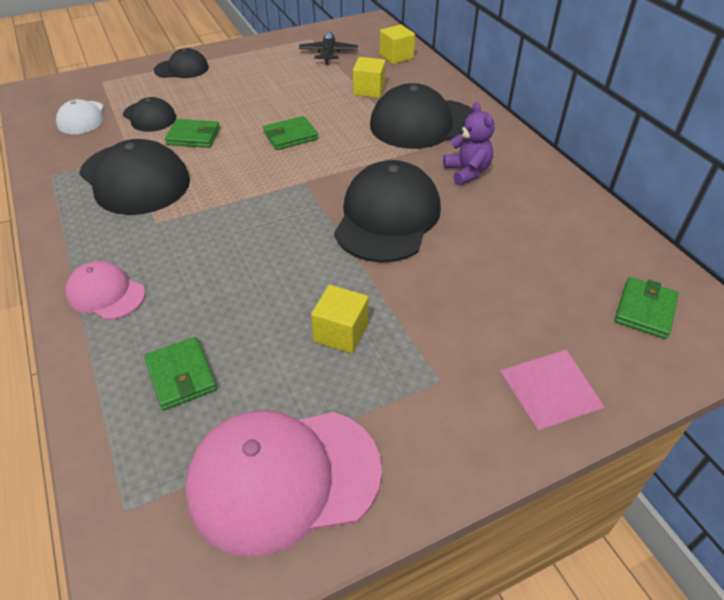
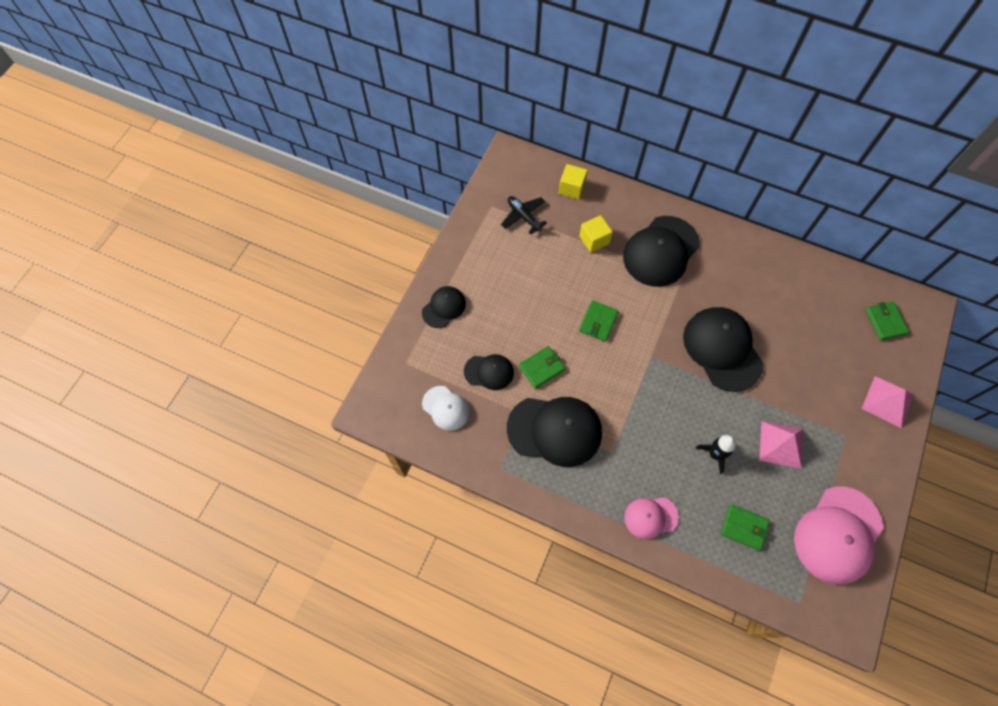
camera: 40 degrees left, 20 degrees up
(251, 290) = (715, 454): none -> black rocket
(341, 333) = (781, 444): yellow cube -> pink pyramid
(467, 172) = (725, 279): purple teddy bear -> none

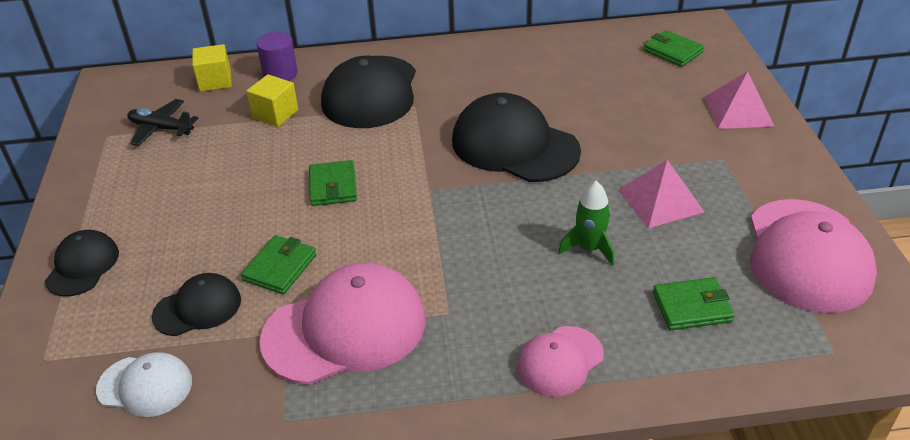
camera: 30 degrees left, 25 degrees down
(555, 430) = (345, 329): black cap -> pink cap
(614, 202) = (280, 73): none -> purple cylinder
(715, 454) = (589, 248): black rocket -> green rocket

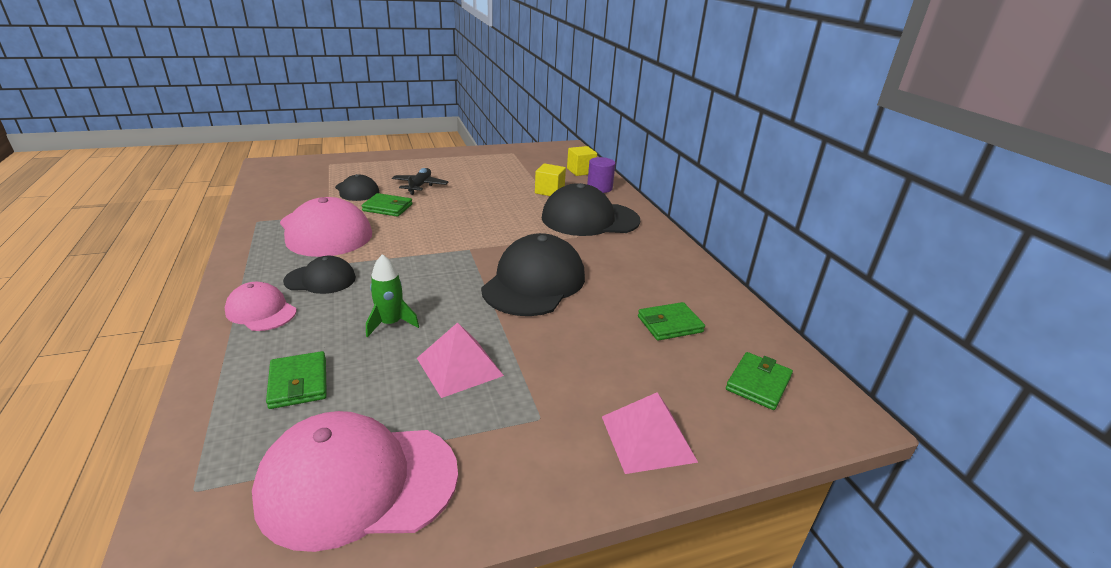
camera: 75 degrees right, 10 degrees down
(82, 266) = (397, 162): black cap -> black cap (320, 279)
(145, 386) = (300, 186): white cap -> none
(161, 128) = (523, 164): black plane -> black plane (420, 186)
(333, 186) = (470, 215): green wallet -> green wallet (669, 324)

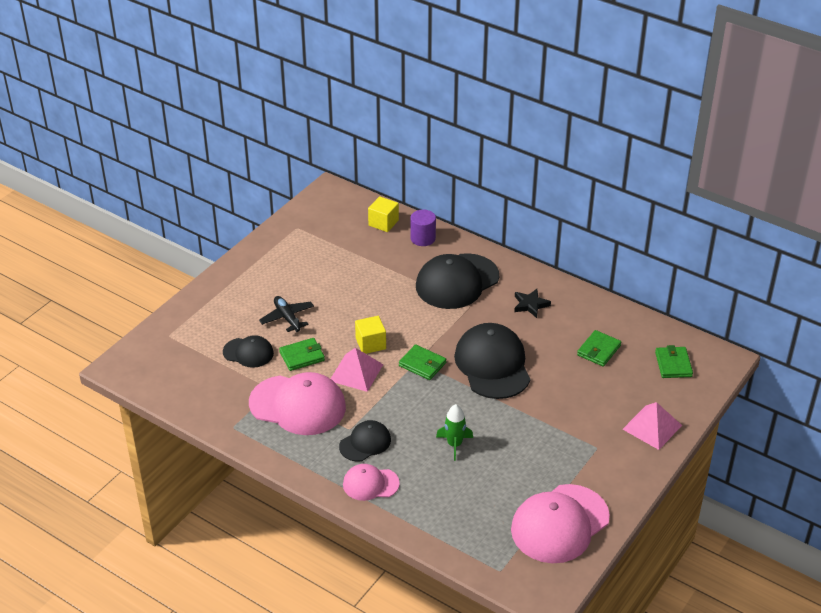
camera: 35 degrees left, 10 degrees up
(298, 383) = (463, 505): green wallet -> green wallet (422, 364)
(459, 366) = (526, 446): pink pyramid -> pink pyramid (356, 372)
(549, 191) = (391, 265): yellow cube -> yellow cube (370, 344)
(639, 259) = (530, 305): none -> black star

